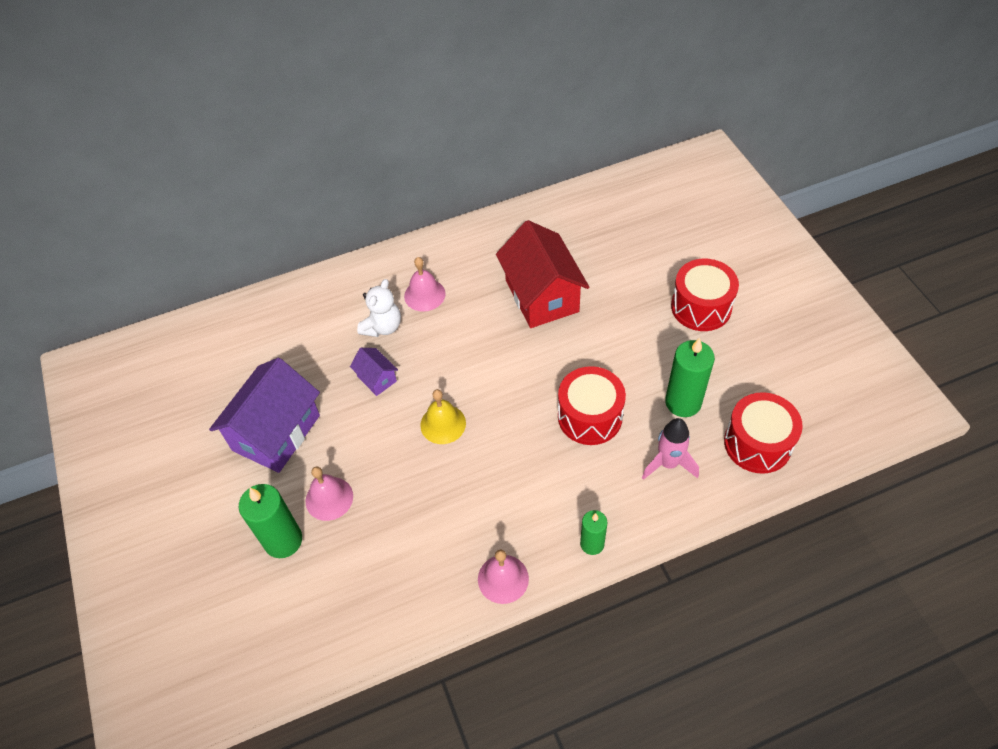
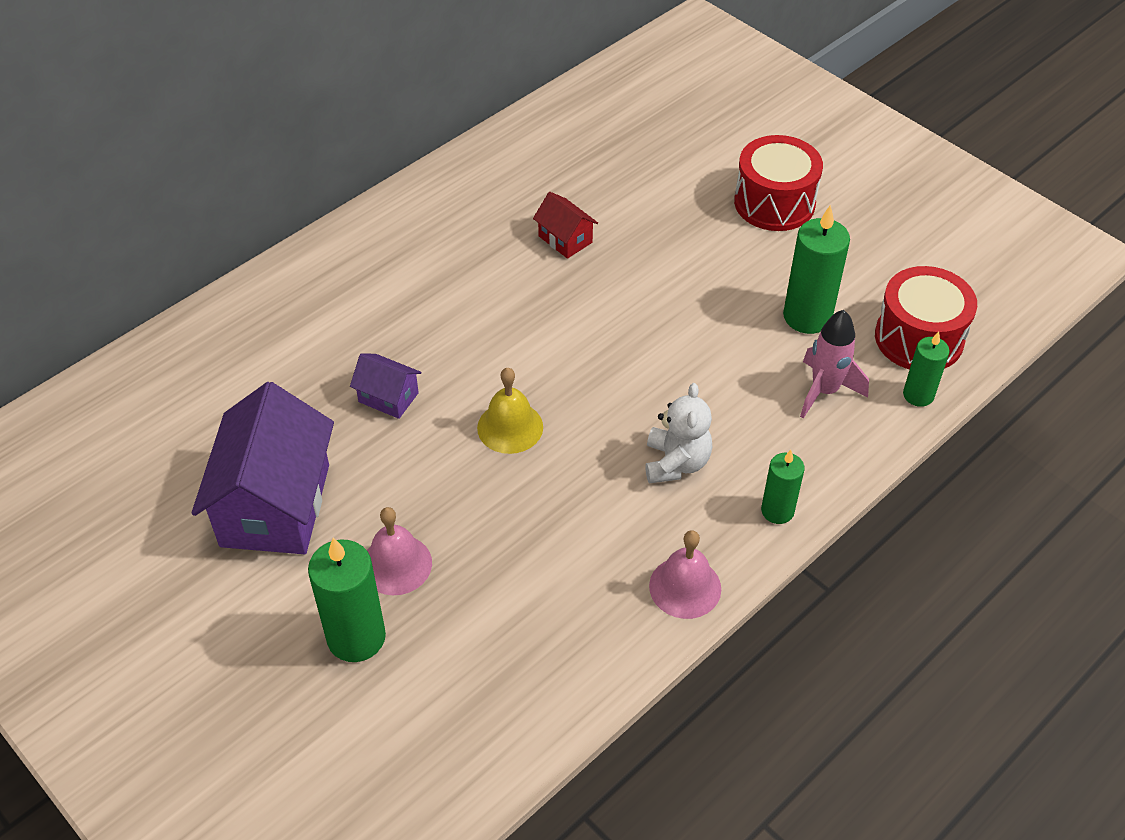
camera: 25 degrees left, 5 degrees down
(382, 327) = (364, 331): white teddy bear -> white teddy bear (676, 463)
(424, 295) = (403, 277): pink bell -> none
(542, 296) = (565, 239): red house -> red house, size x0.46
(590, 416) = (700, 364): red drum -> none
(735, 488) = (918, 395): none -> green candle

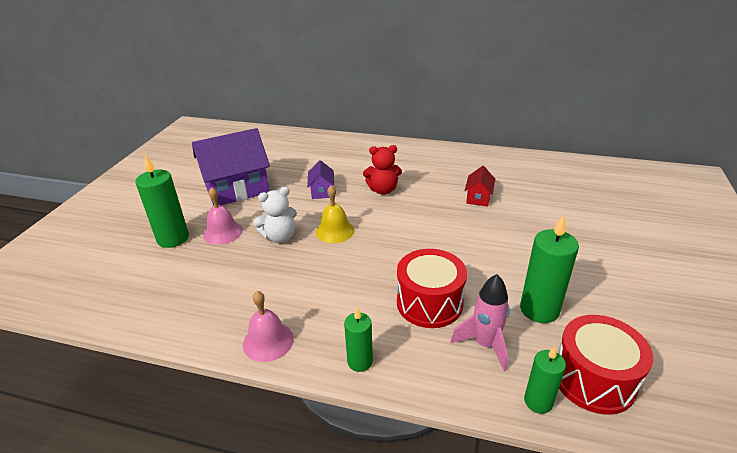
camera: 60 degrees right, 15 degrees down
(453, 326) = (383, 190): none -> red teddy bear
(676, 463) = (361, 299): white teddy bear -> white teddy bear (280, 237)
(774, 203) = (613, 257): red drum -> red drum (429, 303)

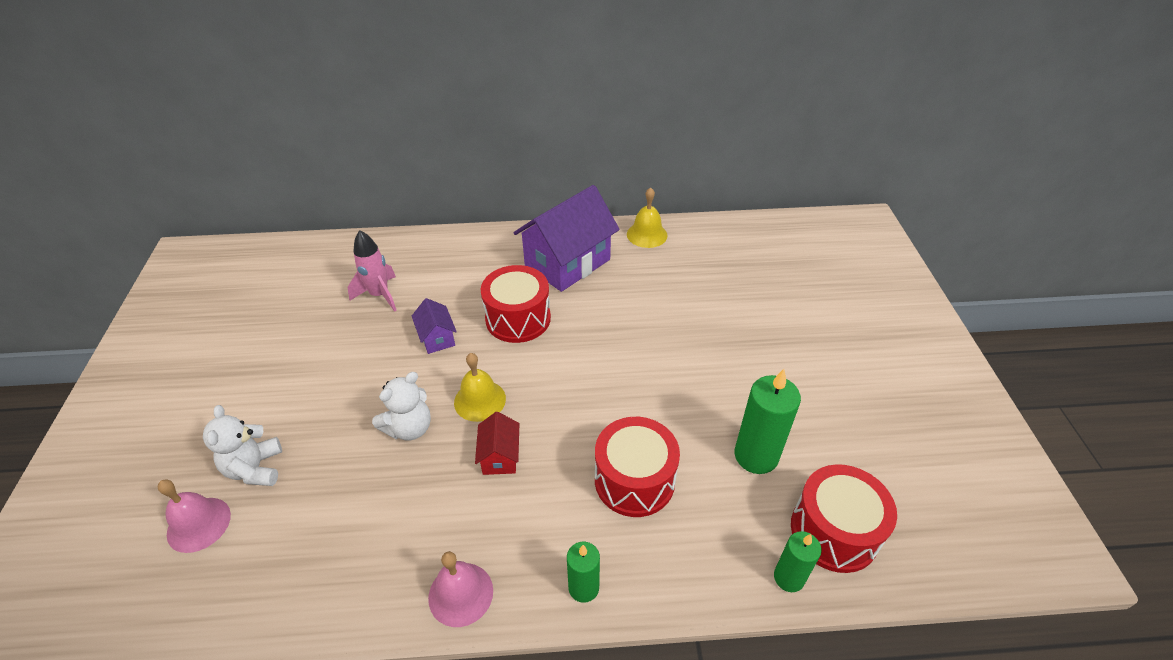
camera: 20 degrees left, 10 degrees up
(173, 238) = (255, 469): green candle -> white teddy bear
(223, 232) = (325, 440): pink bell -> pink bell (199, 524)
(237, 189) = (313, 360): purple house -> purple house (567, 263)
(383, 190) = (518, 318): red teddy bear -> red drum
(478, 198) = (640, 306): red house -> red house (500, 456)
(485, 344) = (713, 520): pink rocket -> pink rocket (380, 295)
(500, 158) = (647, 234): none -> yellow bell

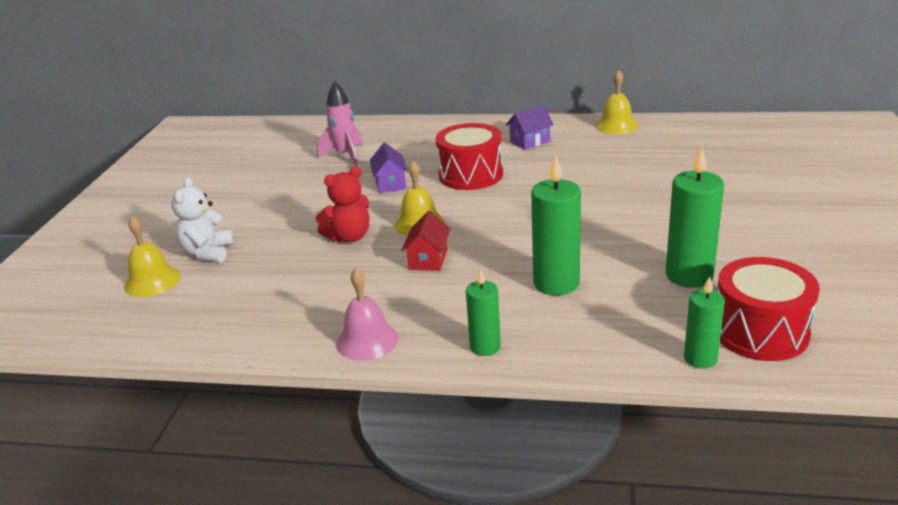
camera: 15 degrees right, 15 degrees down
(199, 524) = (152, 281): pink bell -> yellow bell
(409, 428) = (349, 237): white teddy bear -> red teddy bear
(567, 263) = (530, 141): purple house -> purple house, size x0.46
(634, 480) = (556, 283): red drum -> green candle

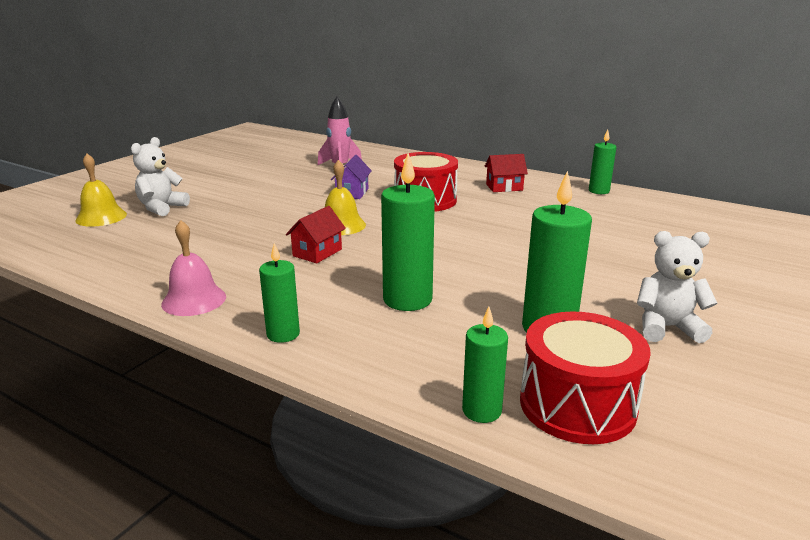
camera: 20 degrees right, 5 degrees down
(349, 237) = (275, 222): red teddy bear -> none
(530, 141) = (504, 187): purple house -> red house
(616, 125) = (599, 191): yellow bell -> green candle
(771, 249) = (667, 328): none -> white teddy bear

